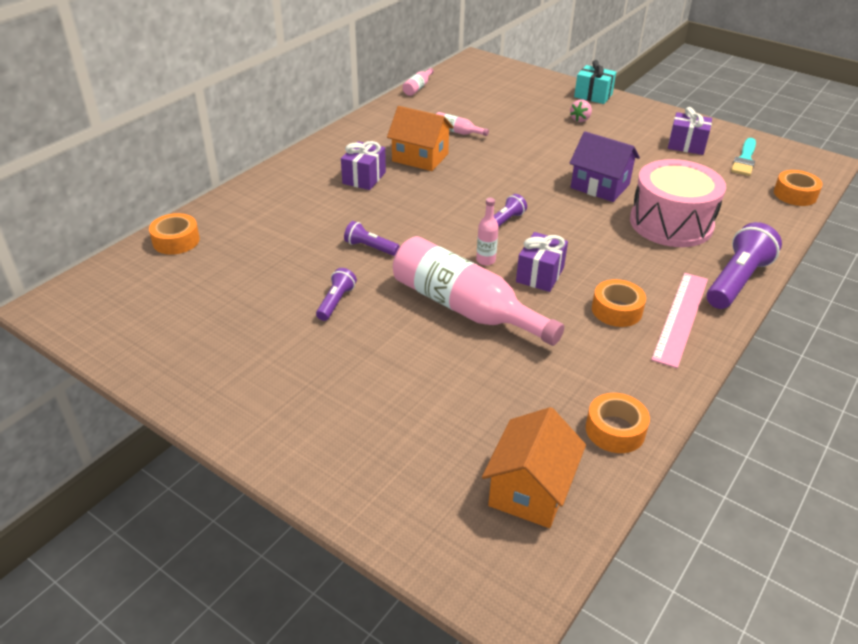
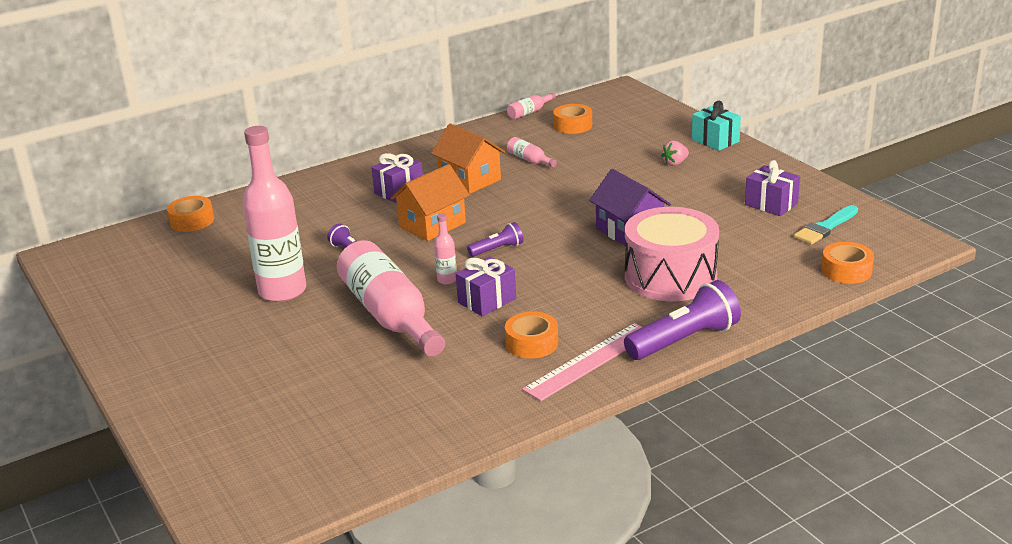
camera: 25 degrees right, 10 degrees down
(336, 302) = (282, 291): purple flashlight -> pink bottle
(530, 490) = (315, 462): orange house -> orange house (432, 225)
(615, 430) = (431, 436): orange tape -> orange tape (573, 125)

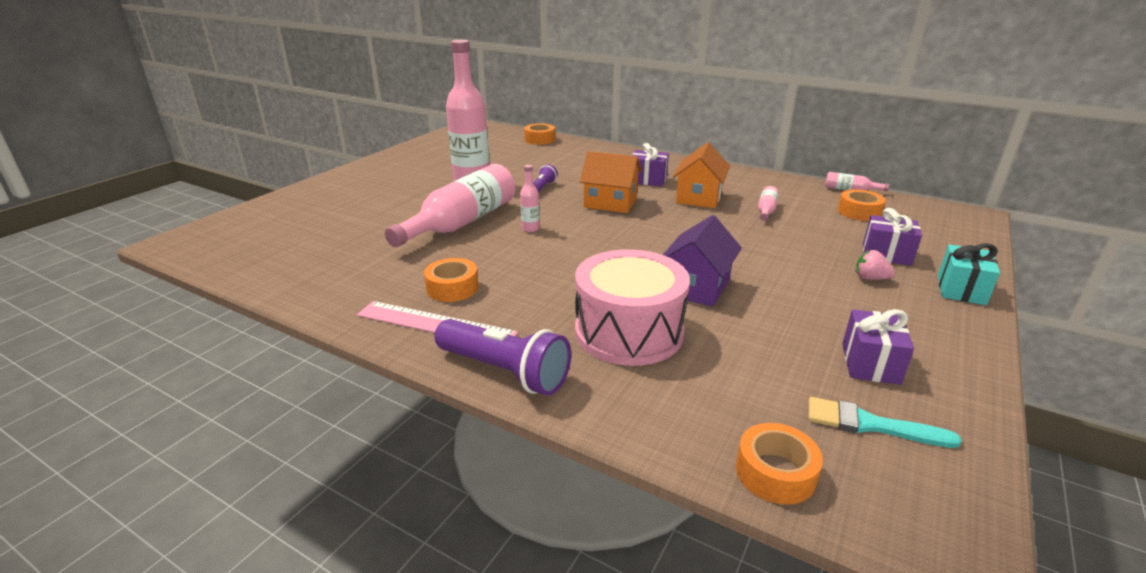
camera: 60 degrees right, 0 degrees up
(487, 301) = (510, 252): purple gift -> purple gift (886, 254)
(497, 249) = (597, 235): purple flashlight -> none

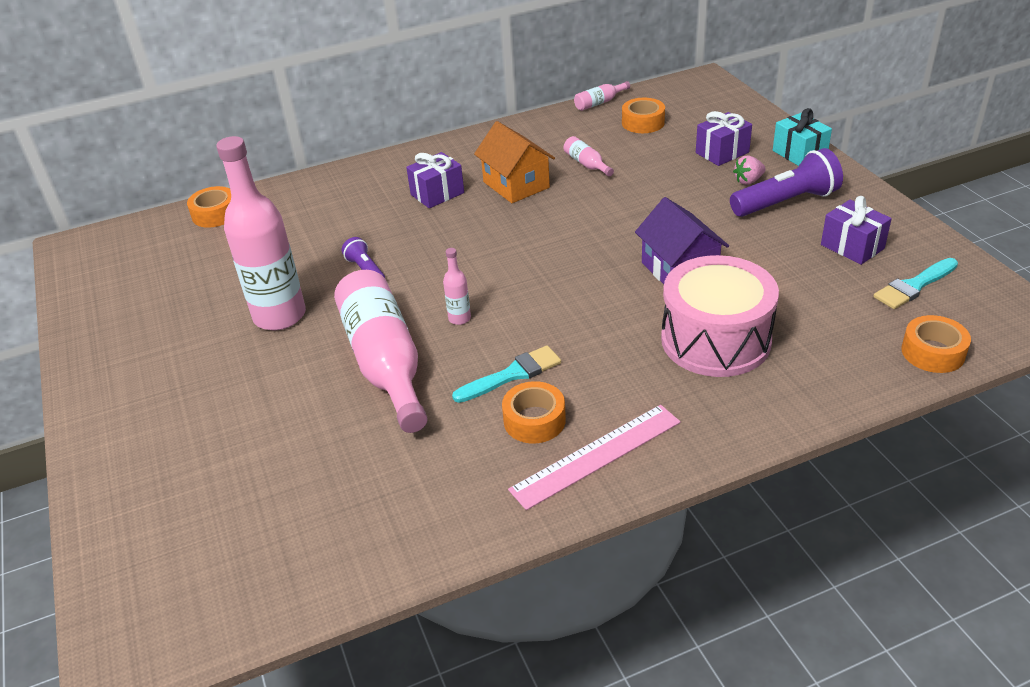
camera: 50 degrees left, 10 degrees up
(493, 264) = (512, 374): none -> turquoise brush
(505, 371) = (716, 437): purple flashlight -> purple flashlight (786, 202)
(610, 203) = (462, 241): orange house -> none

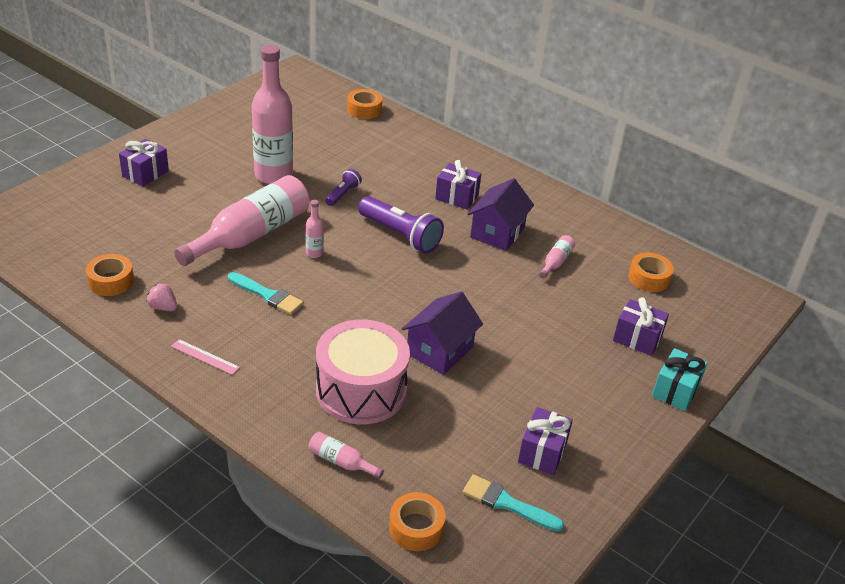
camera: 55 degrees right, 0 degrees up
(166, 435) = (145, 173): none -> purple gift
(516, 185) = (497, 232): orange house -> purple house
(534, 420) = (226, 318): orange tape -> orange tape (111, 281)
(596, 455) = (205, 357): pink ruler -> pink ruler, size x0.54
(599, 103) = (661, 244): pink bottle -> pink bottle (341, 461)
(748, 181) = (602, 365): pink strawberry -> pink strawberry (163, 307)
(786, 202) = (584, 396): purple flashlight -> purple flashlight (400, 235)

